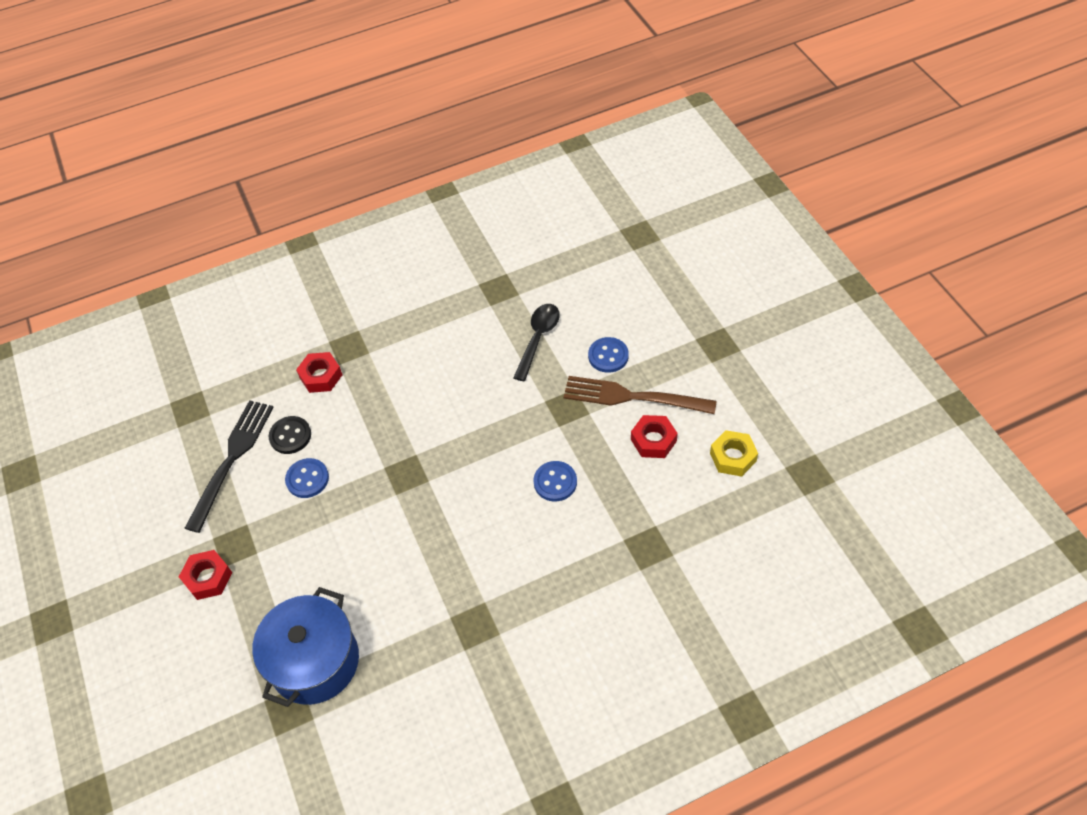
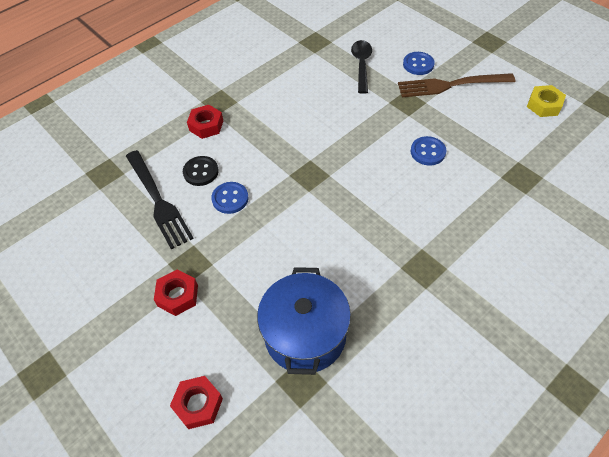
camera: 20 degrees left, 0 degrees up
(232, 459) = (158, 201): black fork -> black fork turned 150 degrees clockwise
(653, 440) = (482, 108): red nut -> red nut (198, 404)

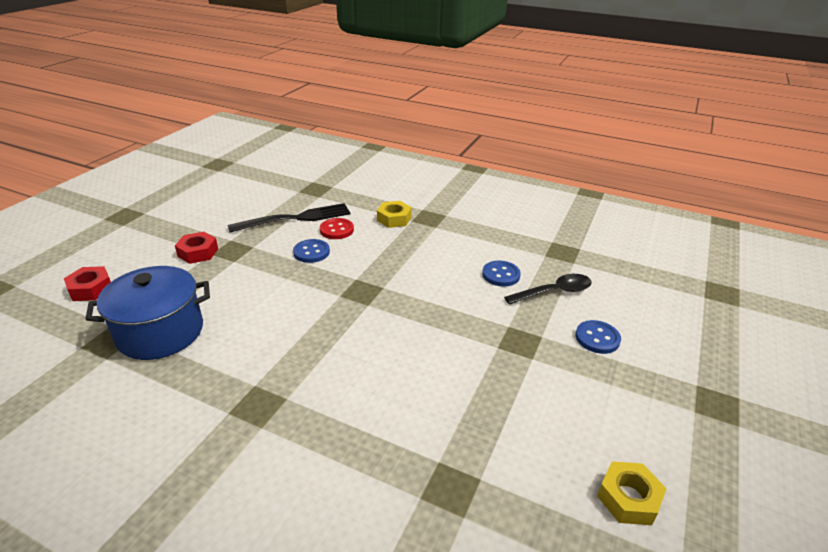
camera: 65 degrees right, 20 degrees down
(158, 201) = (295, 218): black fork -> black fork turned 150 degrees counterclockwise
(201, 172) = (336, 230): black button -> red button
(206, 125) = (394, 219): red nut -> yellow nut
(428, 152) = (444, 376): blue button -> blue button (501, 275)
(451, 85) = (584, 377): brown fork -> none

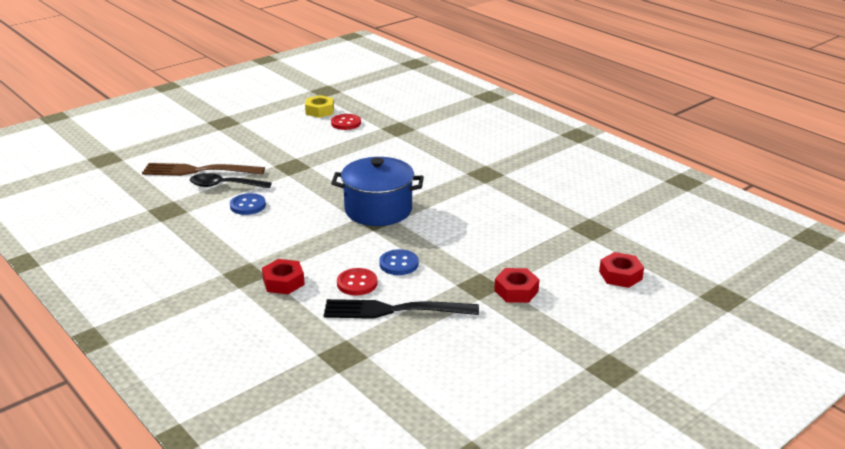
camera: 155 degrees left, 5 degrees down
(160, 332) = (550, 226): blue pot -> blue pot (378, 210)
(394, 219) = (283, 282): yellow nut -> red nut
(548, 471) = (346, 123): none -> red button
(597, 338) = (239, 157): blue button -> none
(607, 304) = (199, 171): none -> brown fork

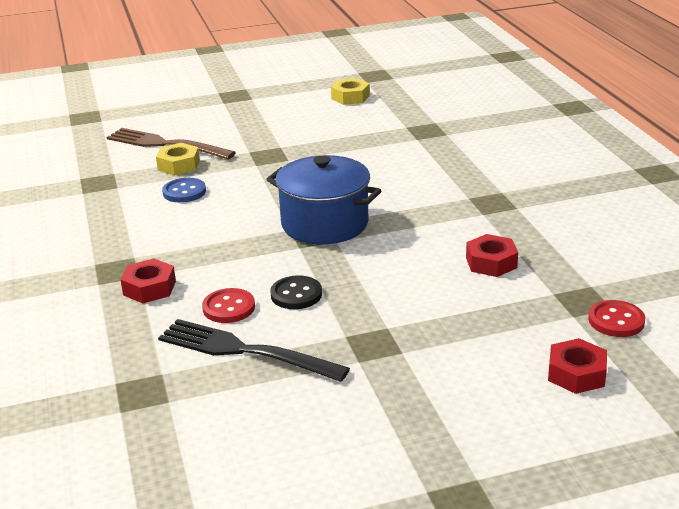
camera: 25 degrees right, 0 degrees up
(224, 185) = (178, 165): black spoon -> yellow nut
(346, 123) = (369, 115): red button -> red button (616, 321)
(399, 264) = (296, 294): blue button -> black button
(516, 291) = (415, 362): red nut -> red nut (491, 262)

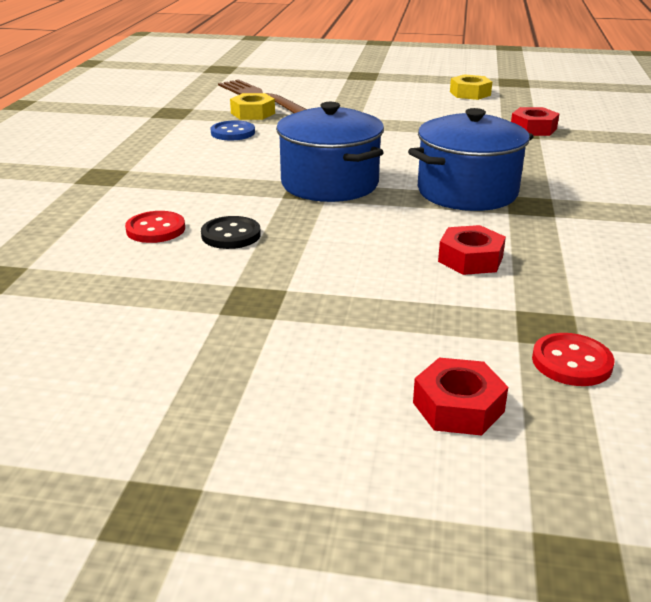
camera: 25 degrees right, 0 degrees up
(149, 288) = (109, 196): red nut -> red nut (533, 128)
(245, 351) = (123, 270): black fork -> none
(437, 203) = (467, 192): none -> blue pot

